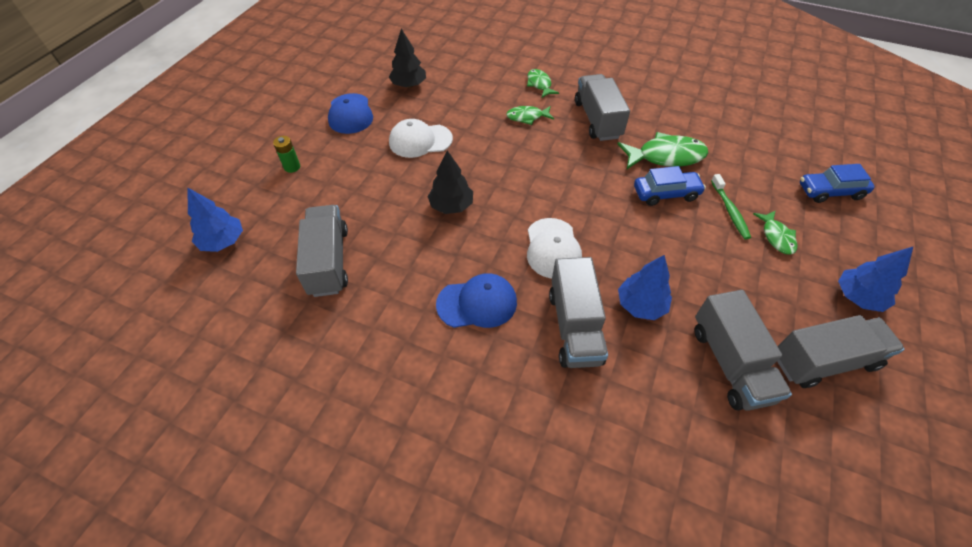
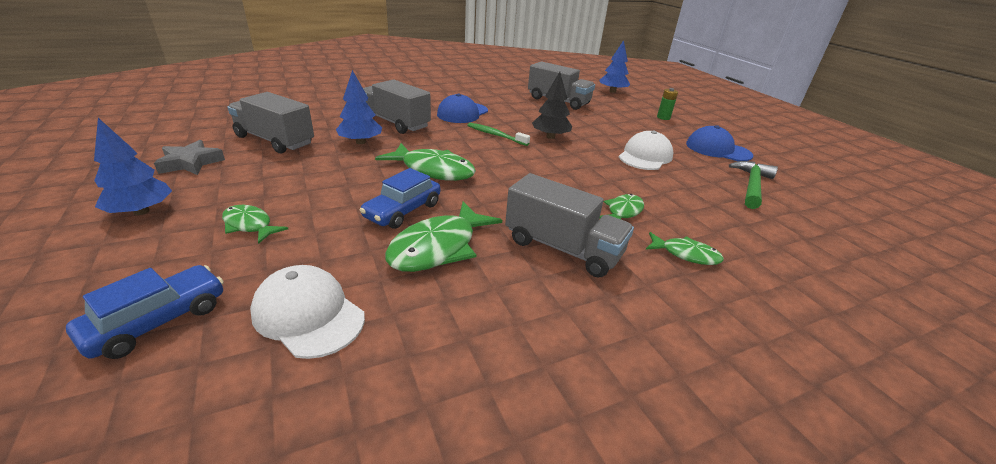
camera: 130 degrees right, 20 degrees down
(409, 85) = (751, 185): black tree -> green hammer
(553, 248) = (454, 143): white cap -> white cap (308, 314)
(608, 222) = (433, 170): none -> green fish
(730, 211) = (318, 226): green toothbrush -> green toothbrush (495, 135)
(824, 361) = (190, 163): grey truck -> grey star

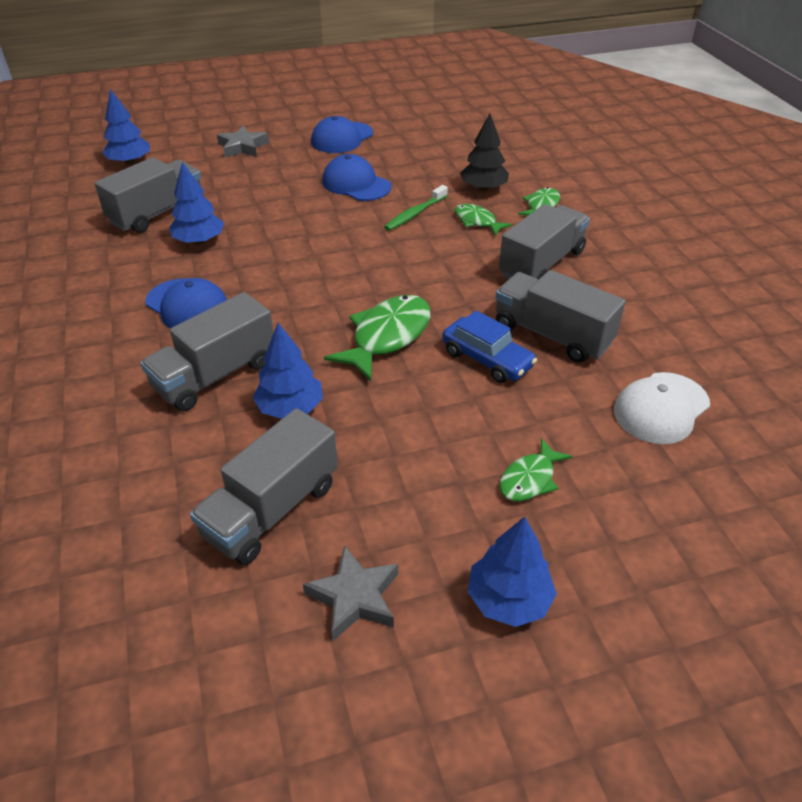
camera: 80 degrees left, 10 degrees up
(158, 321) = (693, 504): blue car -> none
(438, 247) = (552, 335): green fish -> grey truck
(495, 135) = (281, 281): green toothbrush -> green toothbrush (415, 214)
(533, 112) = (199, 241): none -> blue tree
(550, 137) = (293, 238): black tree -> black tree (483, 188)
(645, 156) = (356, 184): white cap -> blue cap
(663, 117) = (243, 147): green battery -> grey star
(751, 185) = (423, 144): green hammer -> none

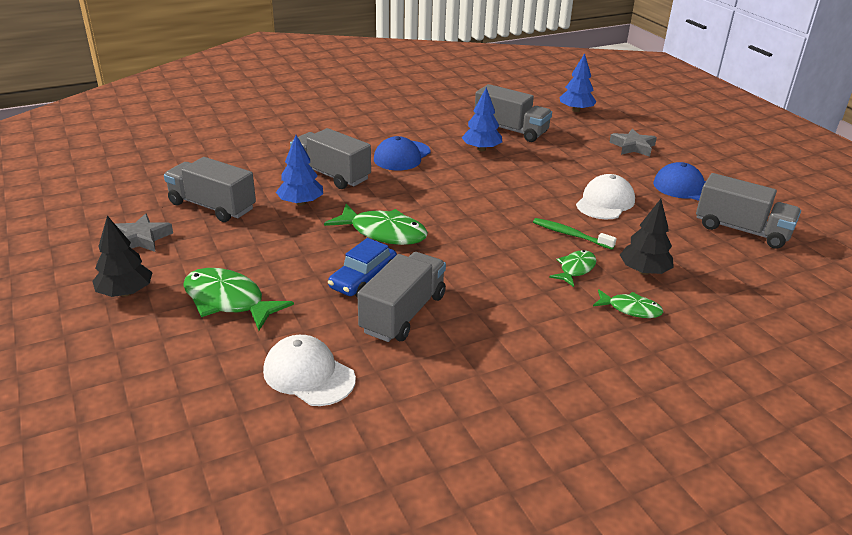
camera: 80 degrees right, 10 degrees down
(356, 184) = (605, 202): blue cap -> white cap
(508, 599) = (125, 292): blue tree -> black tree
(530, 479) = (228, 301): green fish -> green fish, size x1.74
(541, 264) = (516, 308): grey truck -> grey truck (741, 230)

